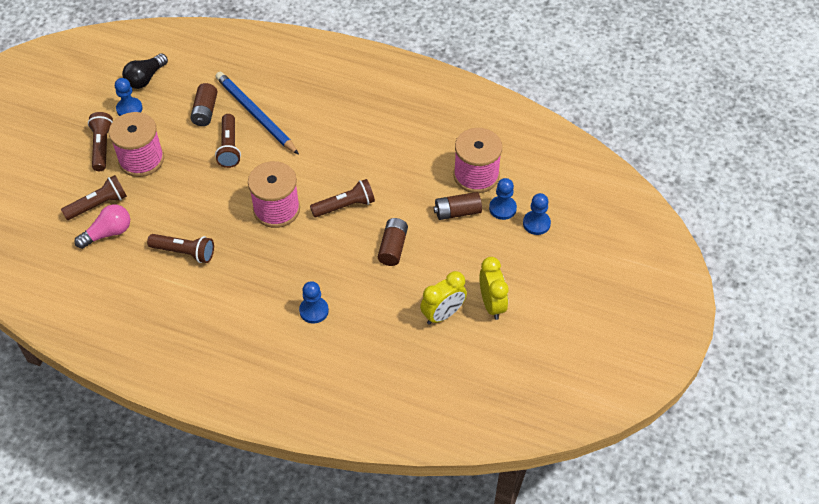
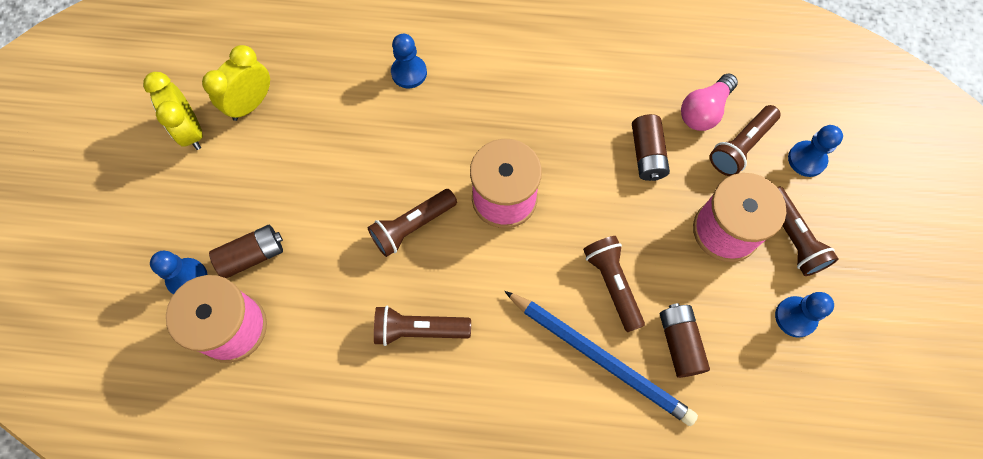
camera: 165 degrees right, 15 degrees up
(145, 78) = (806, 386): black light bulb -> none
(184, 252) = (596, 108): brown flashlight -> brown flashlight (419, 330)
(393, 247) = (332, 179): brown battery -> brown battery (647, 154)
(536, 223) = (137, 265): blue pawn -> blue pawn (806, 159)

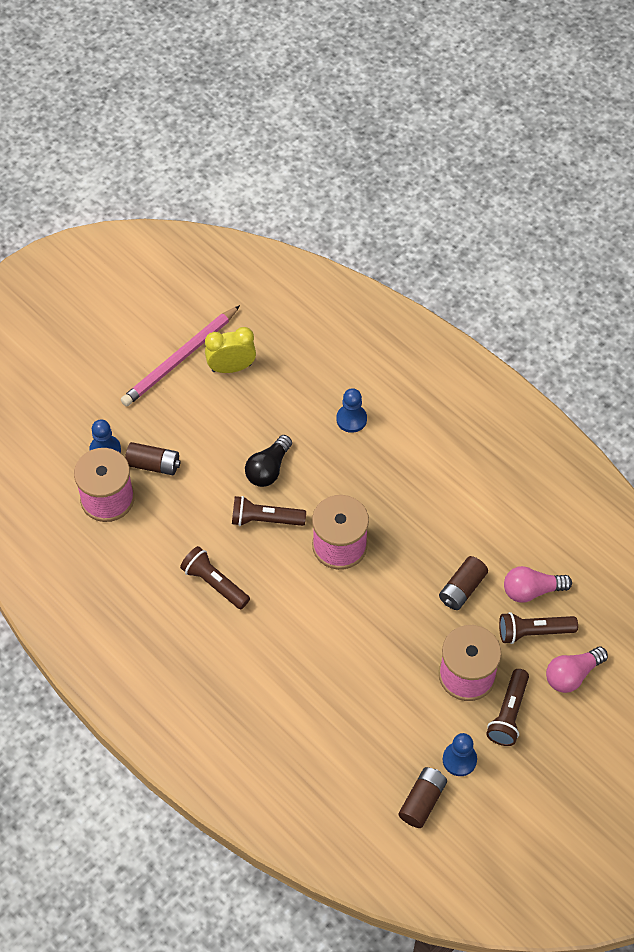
camera: 40 degrees right, 10 degrees down
(191, 131) = (180, 359): yellow clock -> pink pencil
(372, 175) = (268, 469): none -> black light bulb
(600, 358) = (309, 684): blue pencil -> none
(612, 284) = (359, 649): brown flashlight -> none
(679, 343) = (368, 715): brown battery -> brown battery (422, 801)
(806, 159) = (572, 675): blue pawn -> pink light bulb

